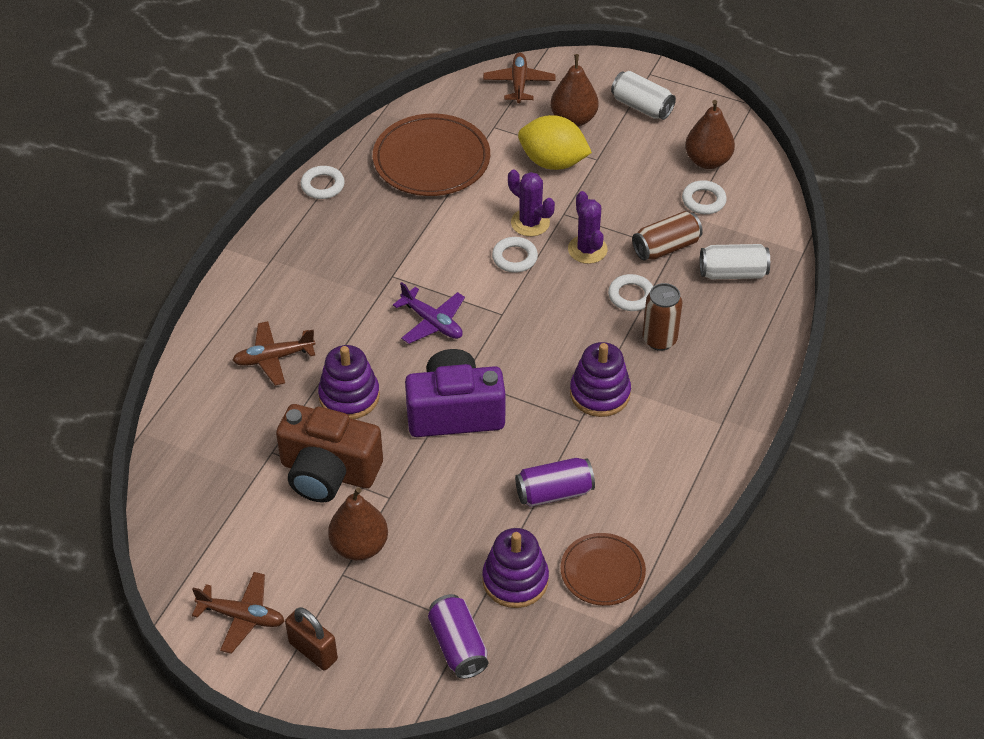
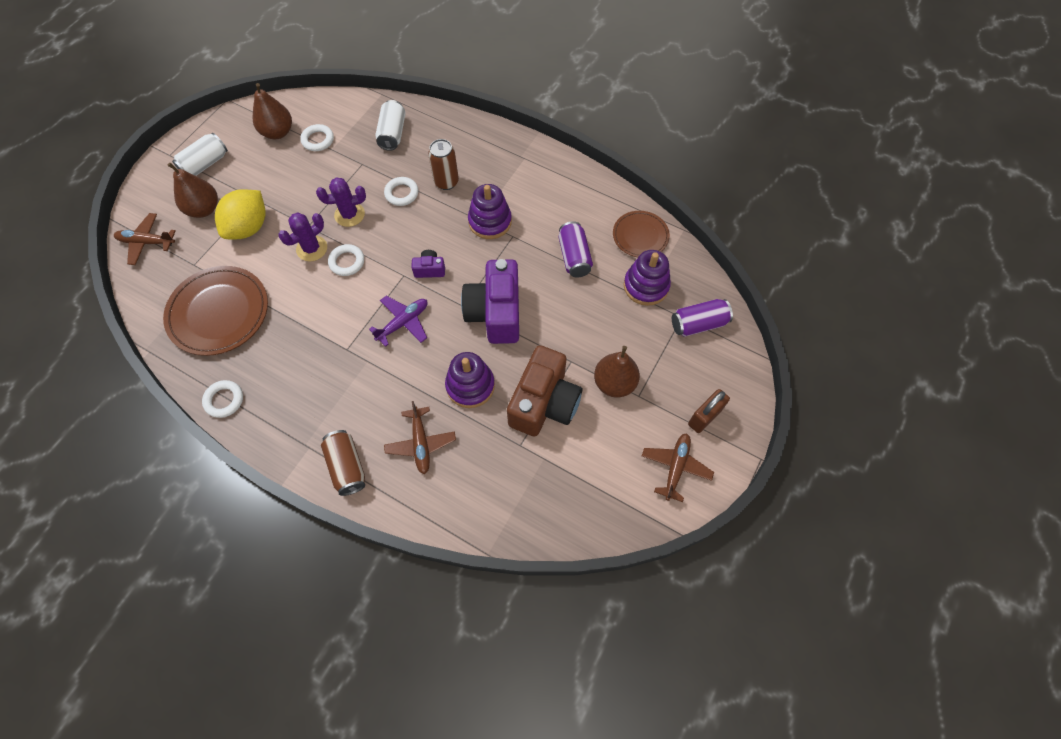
camera: 85 degrees left, 15 degrees up
(513, 338) = (429, 269): none -> purple camera
(666, 247) = (359, 167): brown can -> brown can (347, 466)

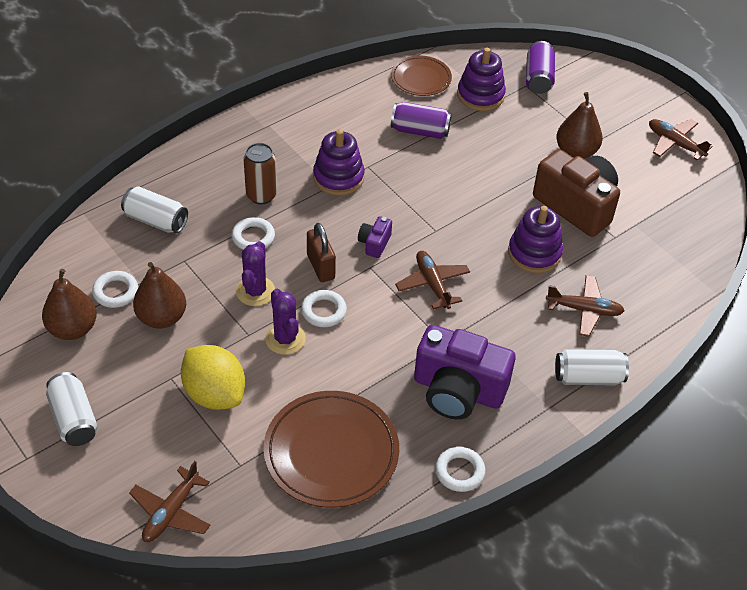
camera: 70 degrees left, 15 degrees down
(204, 209) = (153, 436): brown pear -> brown pear (162, 317)
(347, 466) = (588, 377): brown can -> white can
(403, 323) = (432, 284): purple plane -> brown plane
(495, 313) = (457, 208): purple camera -> purple camera (458, 390)
(704, 417) = (633, 109): brown padlock -> brown padlock (320, 267)

